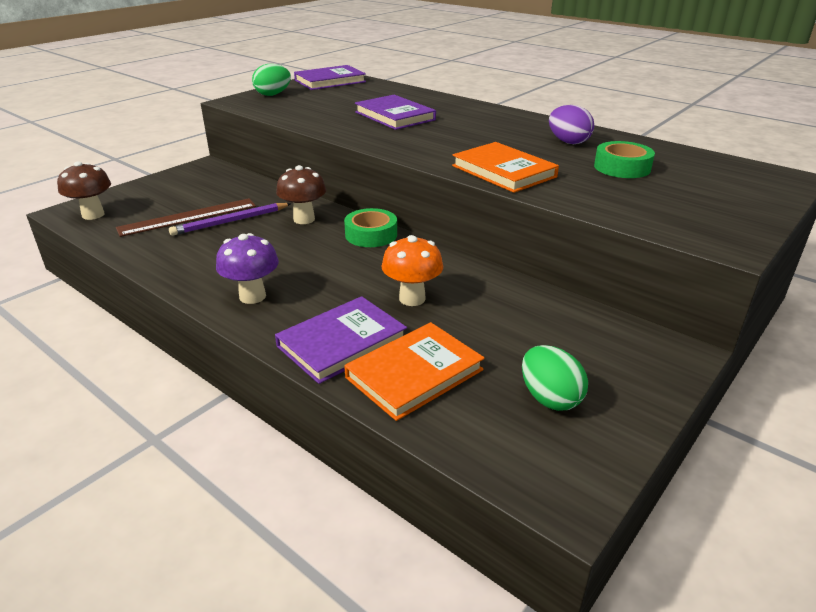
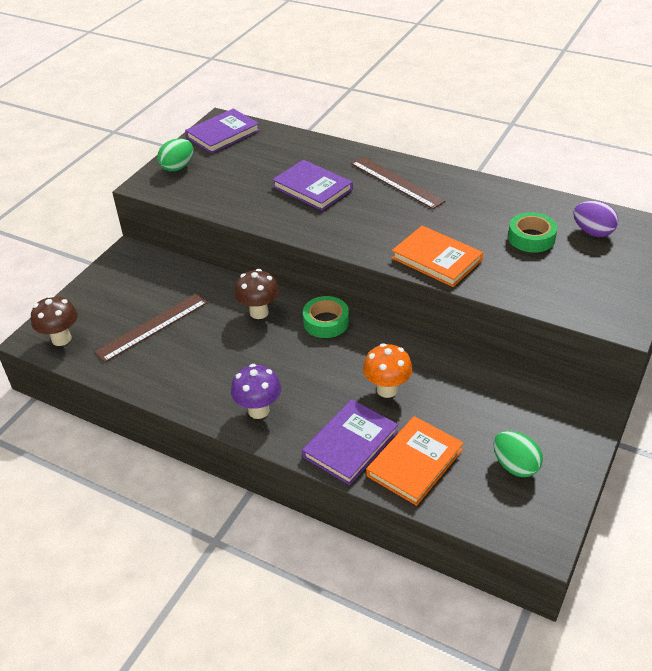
camera: 10 degrees left, 10 degrees up
(230, 221) = (194, 326): purple pencil -> none
(484, 120) = (396, 182): none -> brown ruler
(568, 142) = (479, 207): purple egg -> purple egg (592, 232)

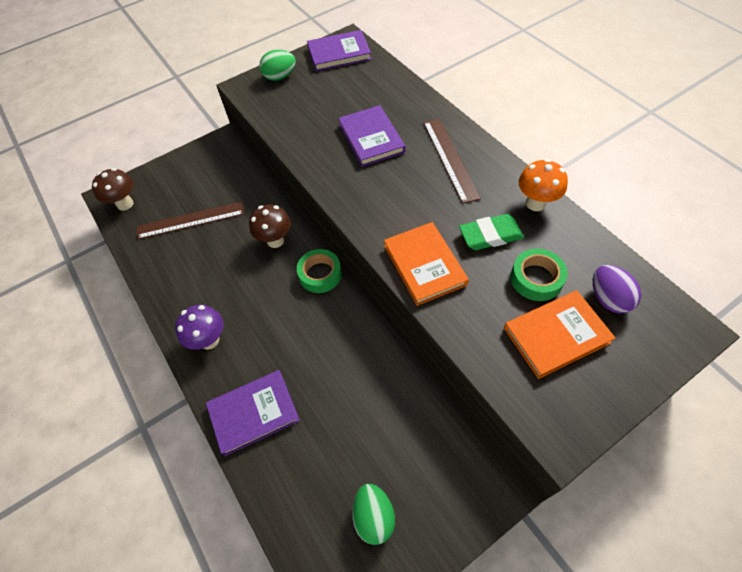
camera: 30 degrees right, 15 degrees up
(387, 389) = (321, 370): orange mushroom -> orange mushroom (535, 203)
(415, 463) = (291, 462): orange book -> orange book (556, 335)
(473, 222) = (490, 235): none -> green eraser

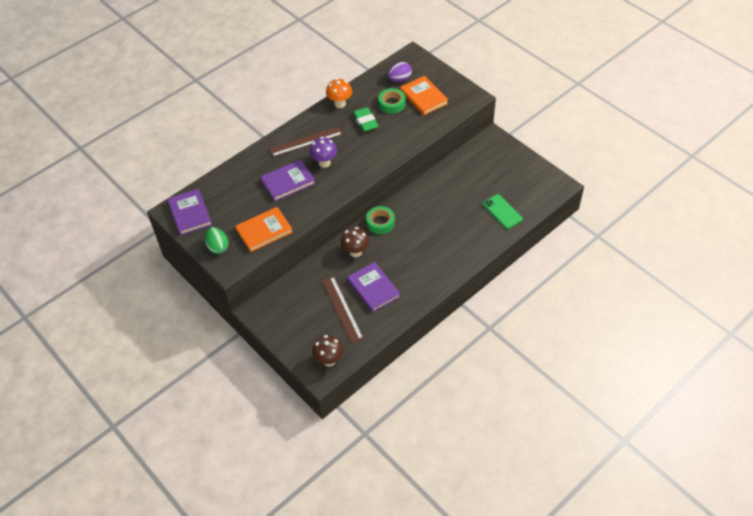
camera: 100 degrees left, 5 degrees down
(209, 340) = (437, 270): purple mushroom -> purple mushroom (324, 163)
(254, 413) = (478, 237): purple book -> purple book (373, 288)
(298, 469) = (502, 211): none -> green phone
(374, 516) = (516, 179): green egg -> none
(424, 265) = (389, 147): orange book -> orange book (264, 231)

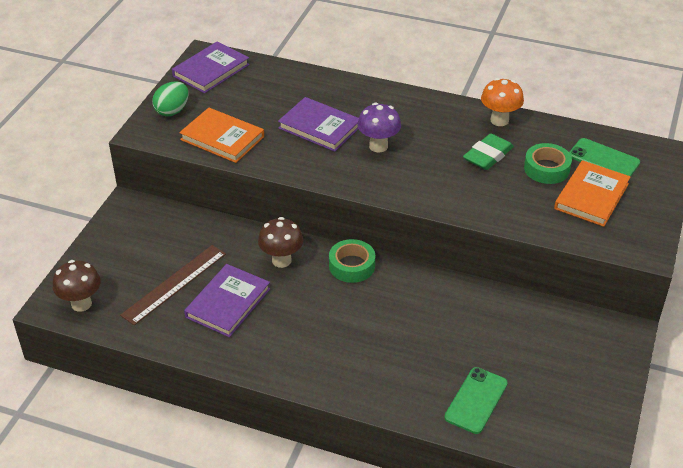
camera: 60 degrees right, 10 degrees down
(306, 141) = (403, 116): brown ruler -> none
(400, 79) = (603, 159): purple egg -> green phone

